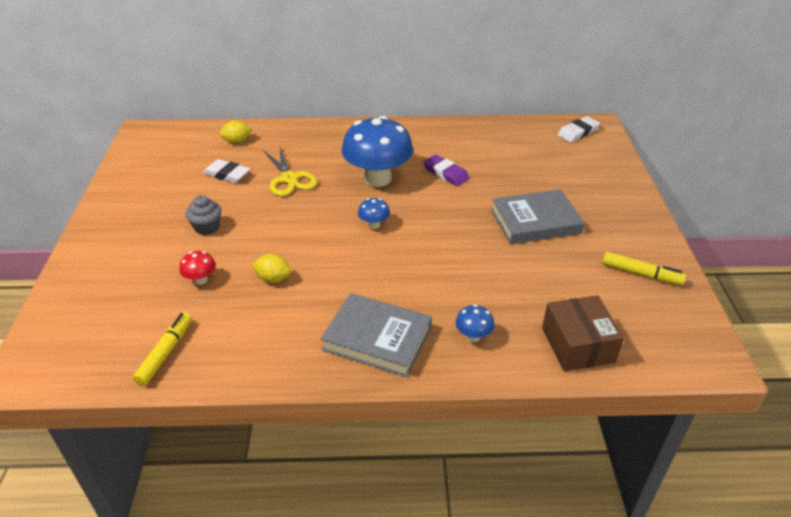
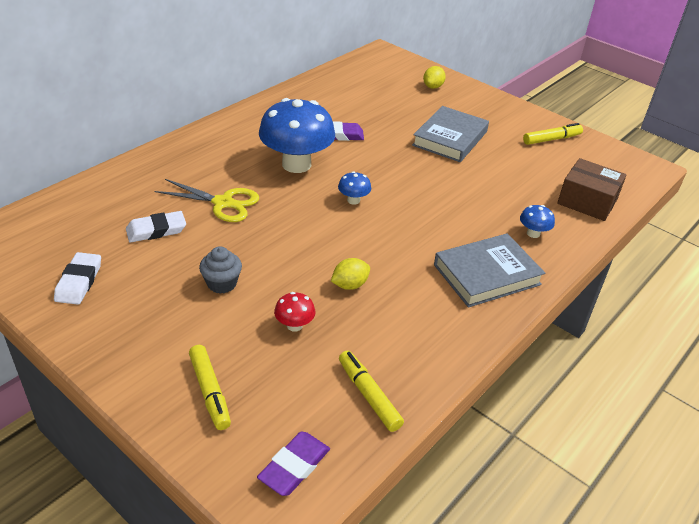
camera: 50 degrees left, 0 degrees up
(67, 357) = (294, 466): none -> purple eraser
(102, 283) = (210, 391): none -> yellow marker
(237, 141) = (111, 197): yellow lemon -> yellow lemon (433, 87)
(578, 132) = (378, 62): white eraser -> white eraser (79, 282)

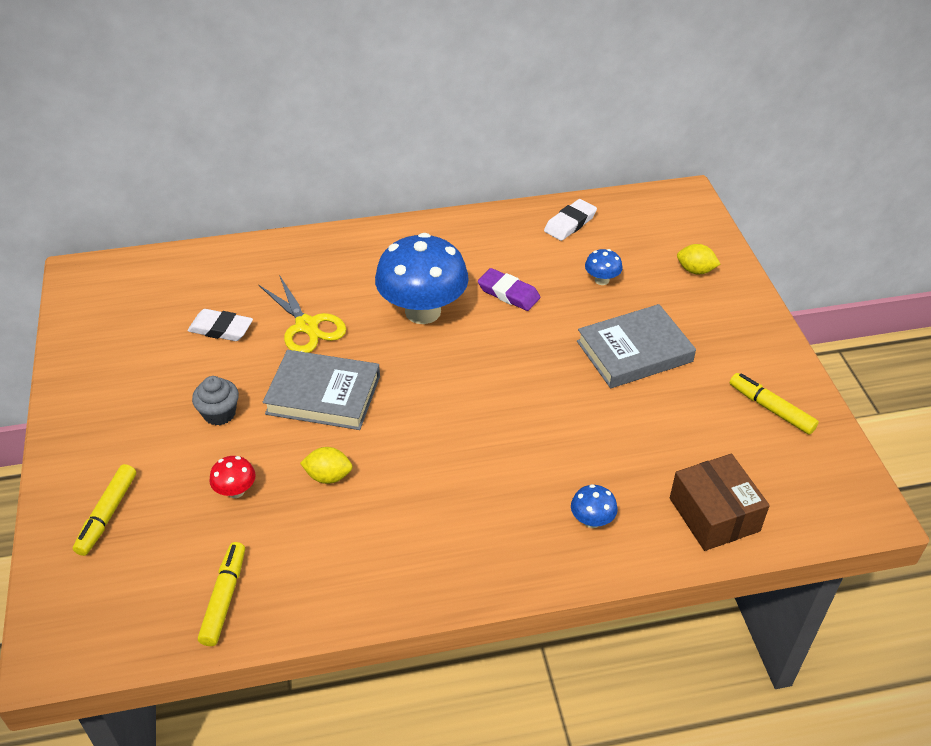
camera: 40 degrees right, 5 degrees up
(79, 282) = (114, 352): white eraser -> white eraser (570, 223)
(294, 466) = (100, 623): purple eraser -> none
(353, 200) = (435, 382): blue mushroom -> blue mushroom (601, 280)
(433, 87) = (695, 270): yellow lemon -> yellow lemon turned 45 degrees clockwise
(486, 274) = (479, 540): grey book -> grey book (323, 395)
(551, 139) = (771, 409): yellow marker -> yellow marker turned 150 degrees counterclockwise

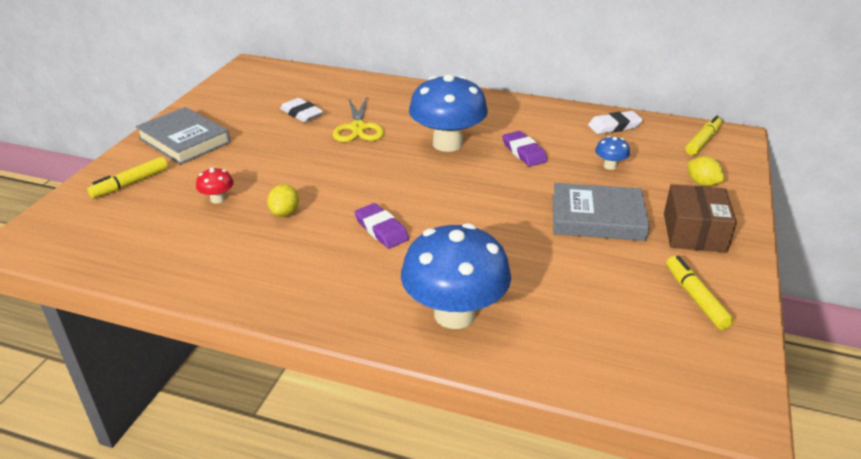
camera: 30 degrees right, 10 degrees down
(219, 413) = (253, 156): grey cupcake -> none
(224, 598) = (145, 255): yellow marker -> yellow marker (703, 141)
(323, 395) = (330, 167): grey book -> grey book (184, 140)
(328, 476) = (285, 213): yellow lemon -> yellow lemon turned 60 degrees clockwise
(446, 454) = (381, 229): none -> purple eraser
(592, 520) = (454, 314): blue mushroom -> blue mushroom, size x2.37
(714, 514) = (570, 353): brown box -> brown box (694, 232)

